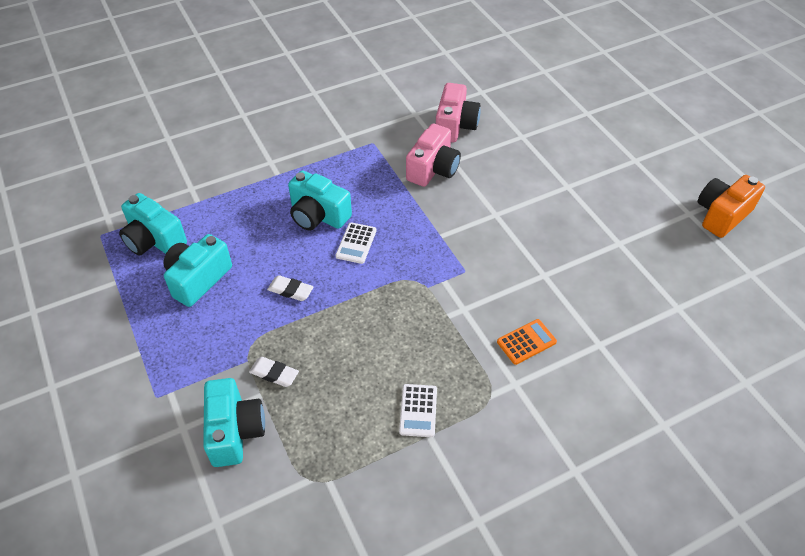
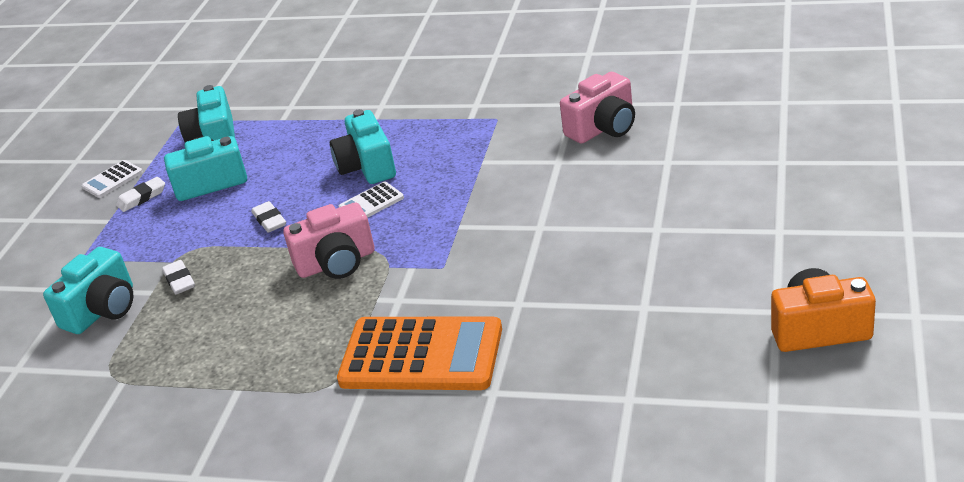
camera: 45 degrees right, 15 degrees down
(148, 318) = (142, 197): none -> white eraser
(418, 410) = (253, 365): white calculator -> white calculator (112, 180)
(433, 169) = (527, 162): pink camera -> pink camera (336, 263)
(526, 342) = (421, 355): orange calculator -> orange calculator, size x2.24

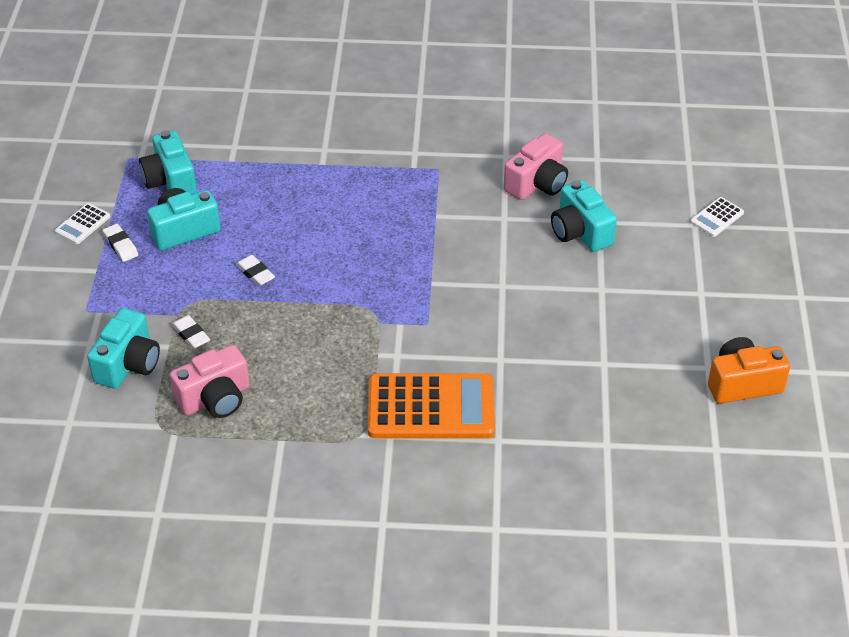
camera: 15 degrees left, 10 degrees up
(142, 197) = (121, 245): white eraser -> white eraser turned 75 degrees counterclockwise
(336, 263) = (331, 318): pink camera -> pink camera (215, 399)
(367, 166) = (330, 217): turquoise camera -> turquoise camera (580, 232)
(371, 203) = (345, 257): white calculator -> white calculator (717, 217)

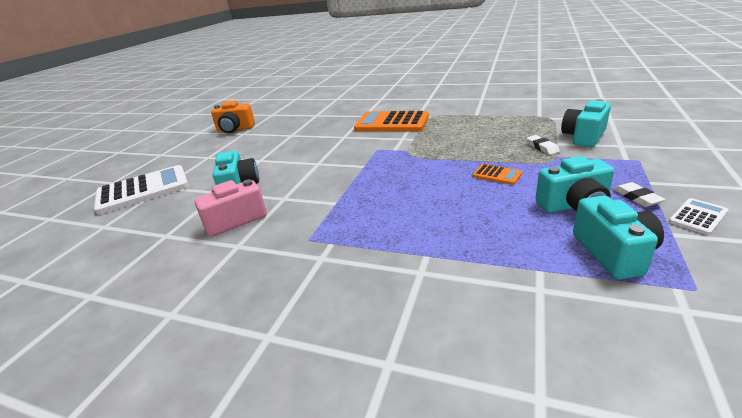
camera: 160 degrees left, 15 degrees down
(215, 399) = (517, 125): pink camera -> none
(255, 273) = (497, 175): white eraser -> orange calculator
(717, 217) = (143, 190): white calculator -> white calculator, size x2.24

